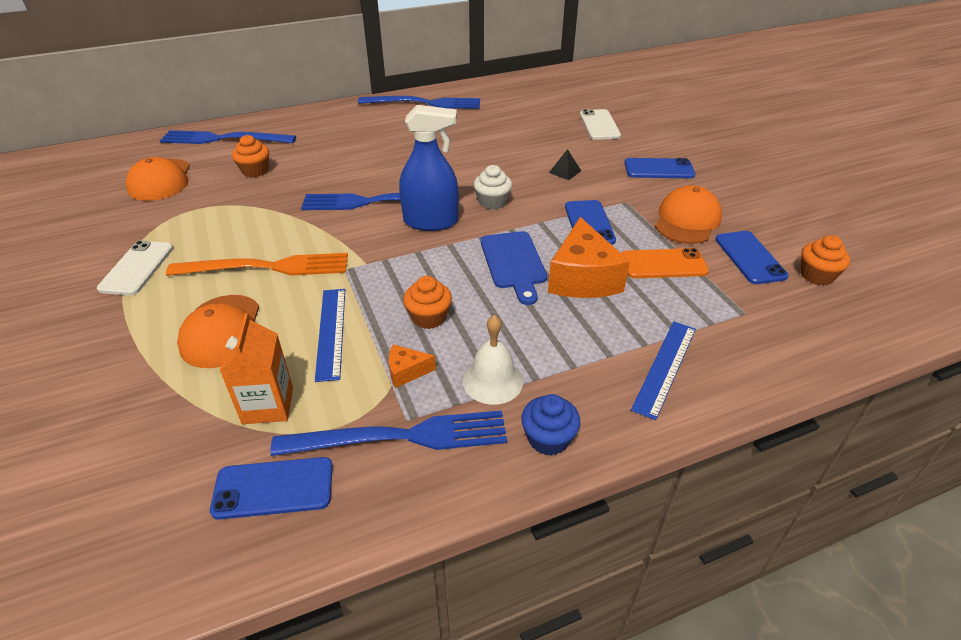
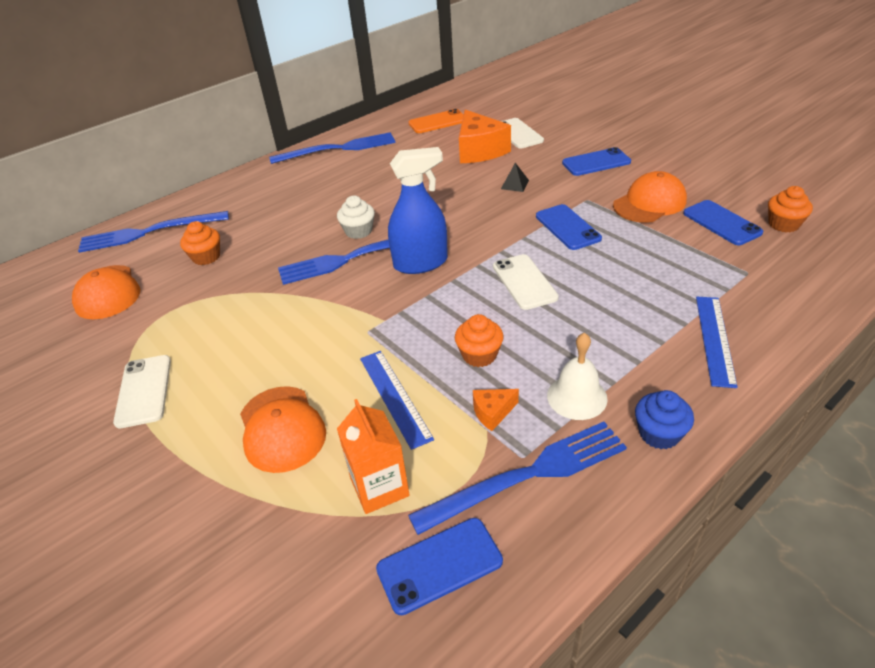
camera: 15 degrees left, 0 degrees up
(266, 267) = (285, 351): orange fork -> none
(492, 202) = (467, 229): white cupcake -> white cupcake (358, 231)
(514, 263) = (524, 282): blue cutting board -> white phone
(582, 278) = (594, 279): orange cheese -> orange cheese (479, 150)
(663, 264) = (655, 248): orange phone -> orange phone (438, 122)
(687, 220) = (649, 203): orange cap -> orange cap turned 45 degrees clockwise

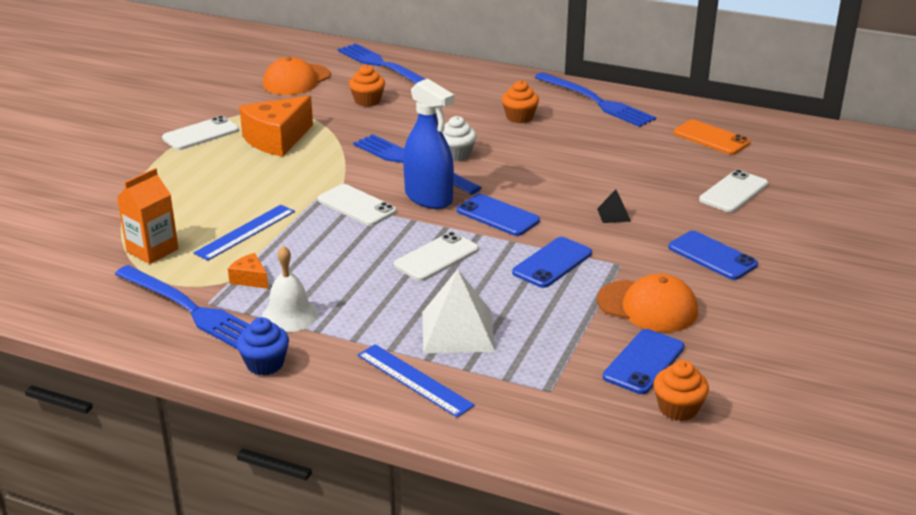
camera: 60 degrees right, 10 degrees down
(282, 429) = (190, 197): orange cap -> none
(401, 308) = (356, 206): none -> white phone
(439, 565) = (95, 291): blue phone -> blue phone (497, 216)
(479, 150) = (669, 178): orange cheese -> orange cheese (277, 139)
(479, 355) = (316, 257): orange cupcake -> orange cupcake (519, 117)
(647, 297) = (458, 331): none -> white pyramid
(715, 339) = (414, 380): blue ruler -> blue ruler turned 60 degrees clockwise

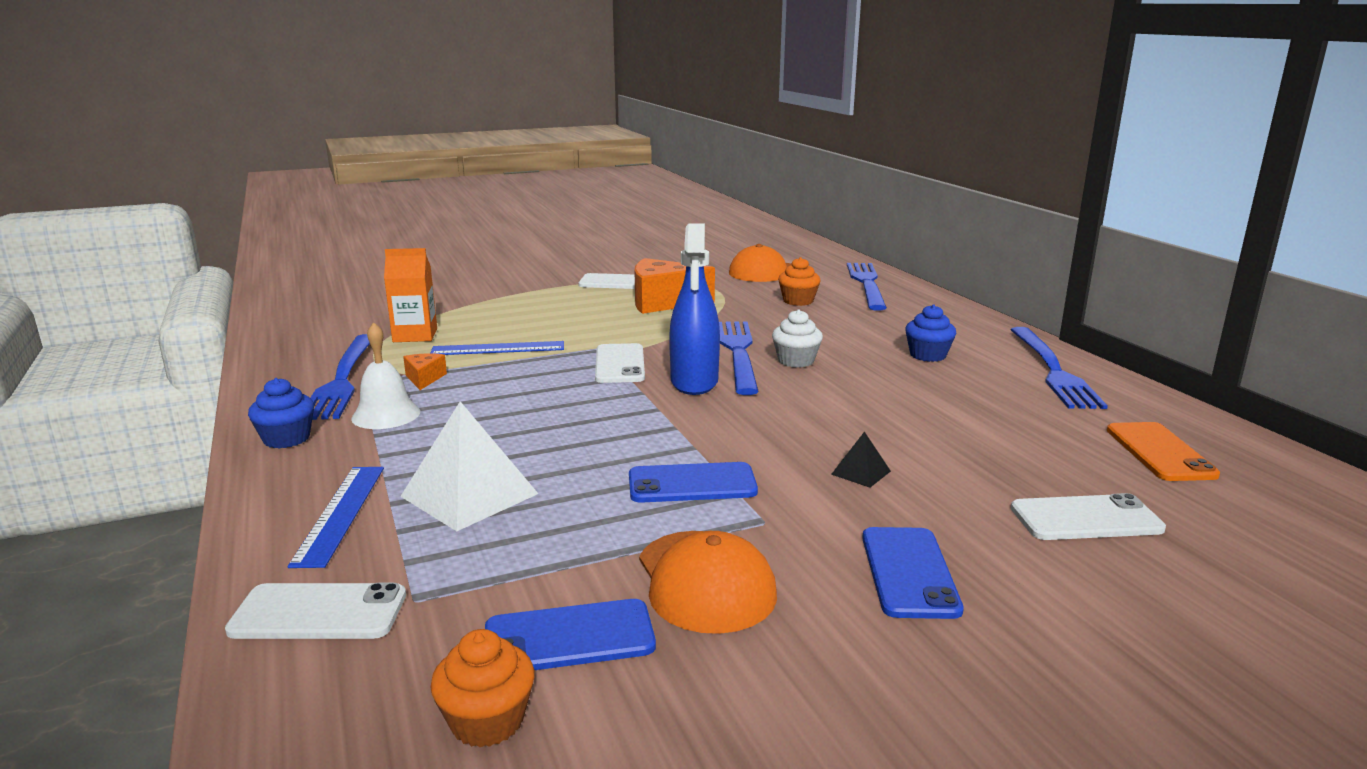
camera: 45 degrees right, 10 degrees down
(436, 257) = (594, 428): white phone -> white phone (319, 613)
(497, 216) = (727, 421): blue phone -> none
(519, 117) = (928, 355): orange cupcake -> blue cupcake

